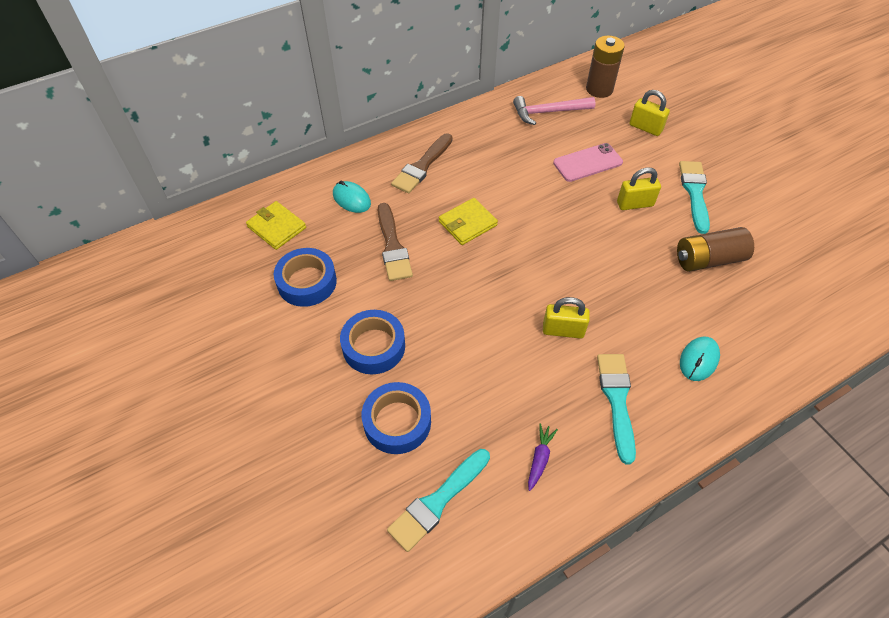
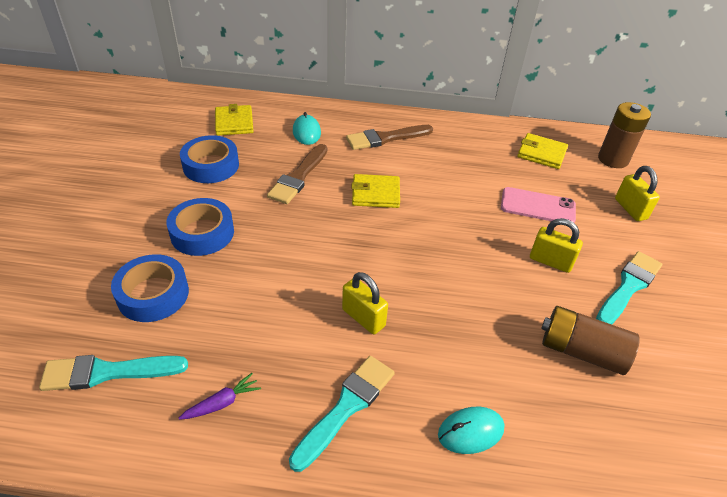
camera: 35 degrees right, 10 degrees down
(548, 112) = (541, 153): pink hammer -> yellow wallet

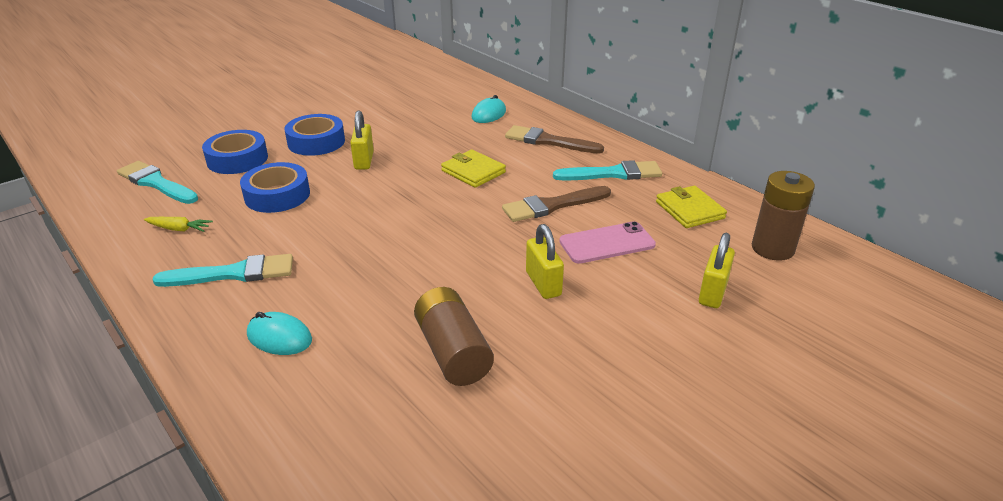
camera: 45 degrees right, 10 degrees down
(211, 165) = (385, 108): blue tape -> blue tape (277, 195)
(222, 403) = (179, 229): purple carrot -> yellow carrot
(234, 123) = (445, 90): yellow wallet -> none
(298, 177) = (433, 138): brown brush -> brown brush (552, 206)
(363, 318) = (330, 236): yellow padlock -> yellow padlock (364, 161)
(537, 206) = (607, 243): pink phone -> pink phone turned 75 degrees counterclockwise
(628, 287) = (588, 341): turquoise brush -> turquoise brush (613, 174)

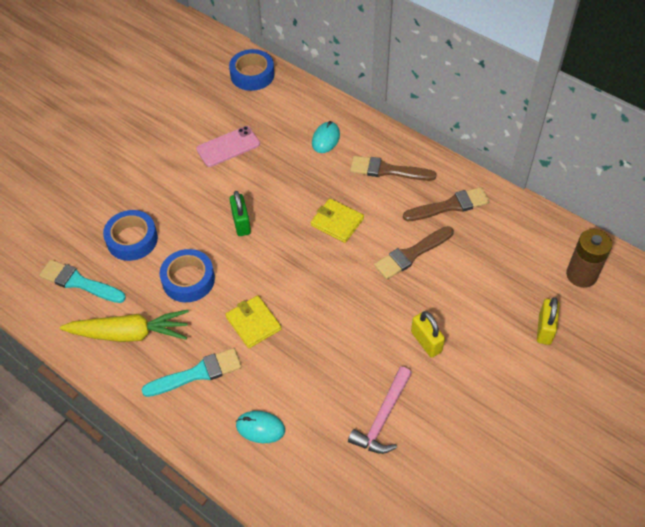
camera: 10 degrees left, 20 degrees up
(179, 229) = (129, 334): yellow carrot -> yellow carrot, size x2.27
(316, 142) = (189, 204): blue tape -> blue tape (252, 75)
(364, 161) = (241, 223): yellow padlock -> green padlock
(453, 352) = (383, 418): brown battery -> pink hammer
(607, 243) = (462, 290): pink phone -> pink phone (228, 147)
(613, 174) = (450, 206): turquoise brush -> brown brush
(689, 210) = (516, 241): yellow wallet -> yellow wallet (253, 323)

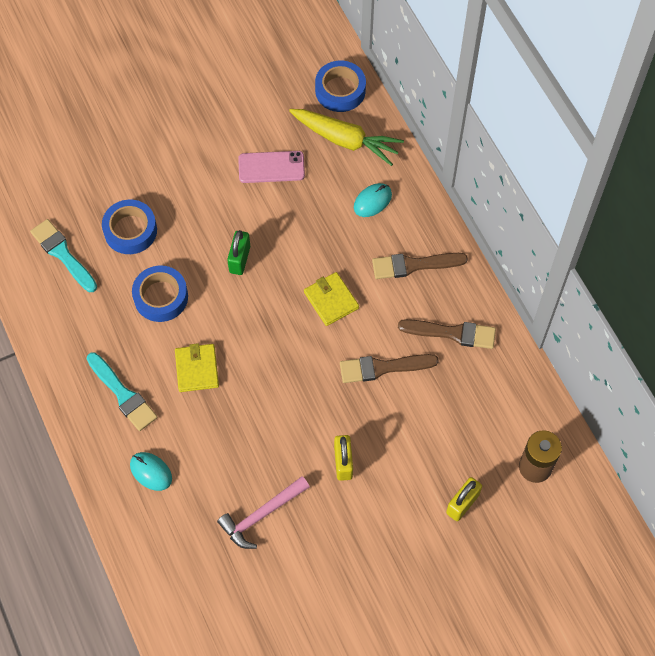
camera: 25 degrees right, 10 degrees up
(129, 334) = (83, 327): yellow carrot -> yellow carrot (345, 140)
(197, 373) = (123, 394): turquoise brush -> turquoise brush turned 45 degrees clockwise
(387, 170) = (413, 265): brown brush -> brown brush turned 45 degrees counterclockwise

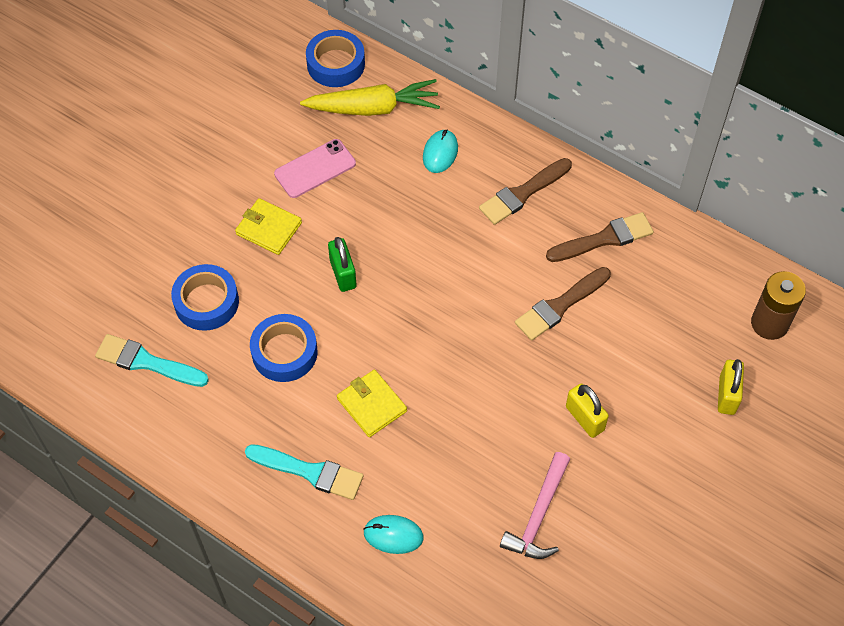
camera: 30 degrees left, 5 degrees down
(331, 300) = (464, 267): yellow wallet -> yellow wallet (269, 228)

